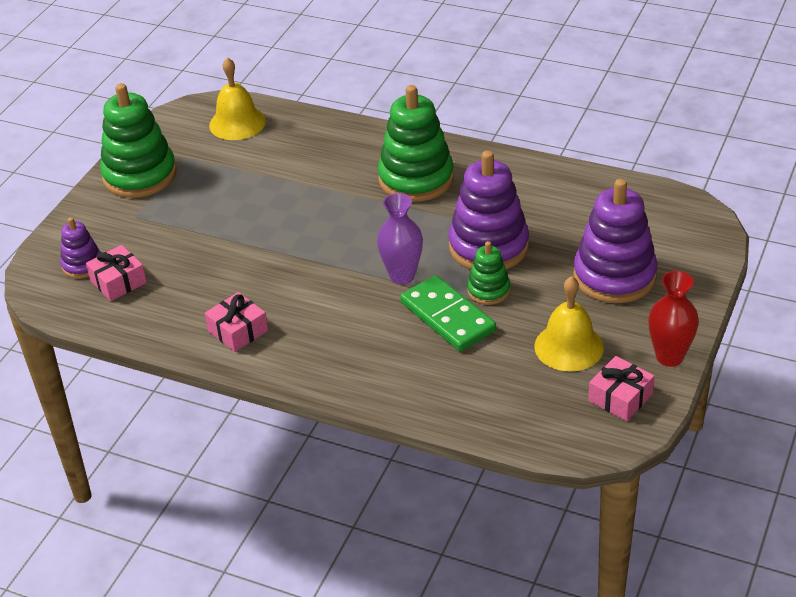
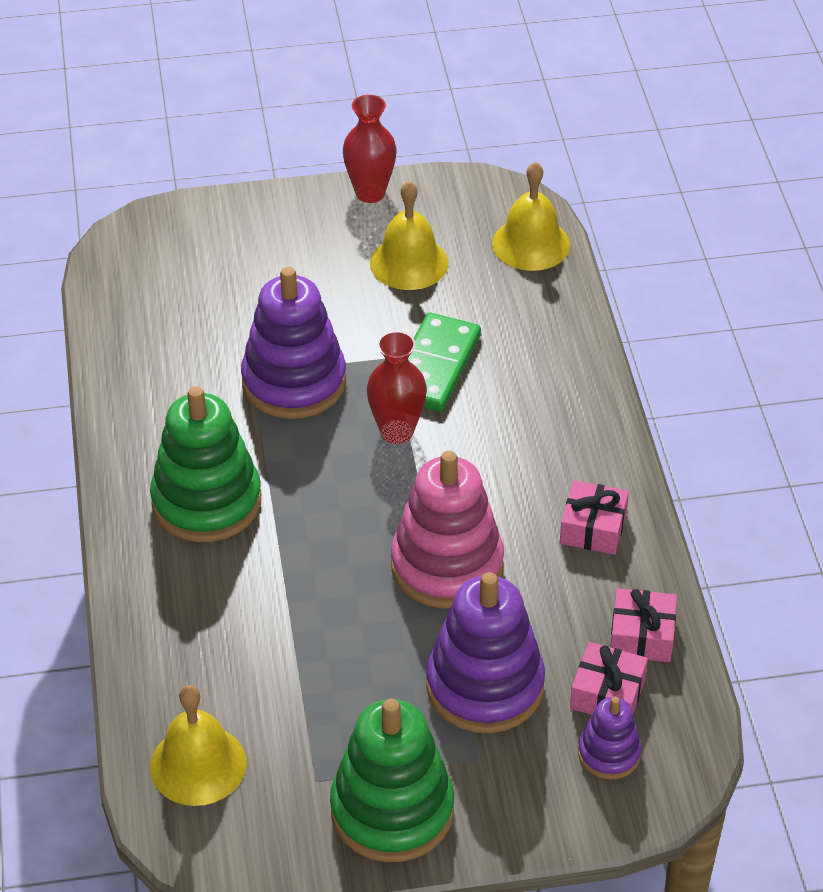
camera: 125 degrees left, 5 degrees up
(273, 255) = (447, 565): none -> pink stacking toy
(402, 276) = (397, 432): purple vase -> red vase
(488, 290) = (368, 352): green stacking toy -> none
(539, 425) = (531, 244): none -> yellow bell
(614, 276) = (275, 268): purple stacking toy -> purple stacking toy (485, 686)
(620, 397) = (451, 206): pink gift -> pink gift (642, 636)

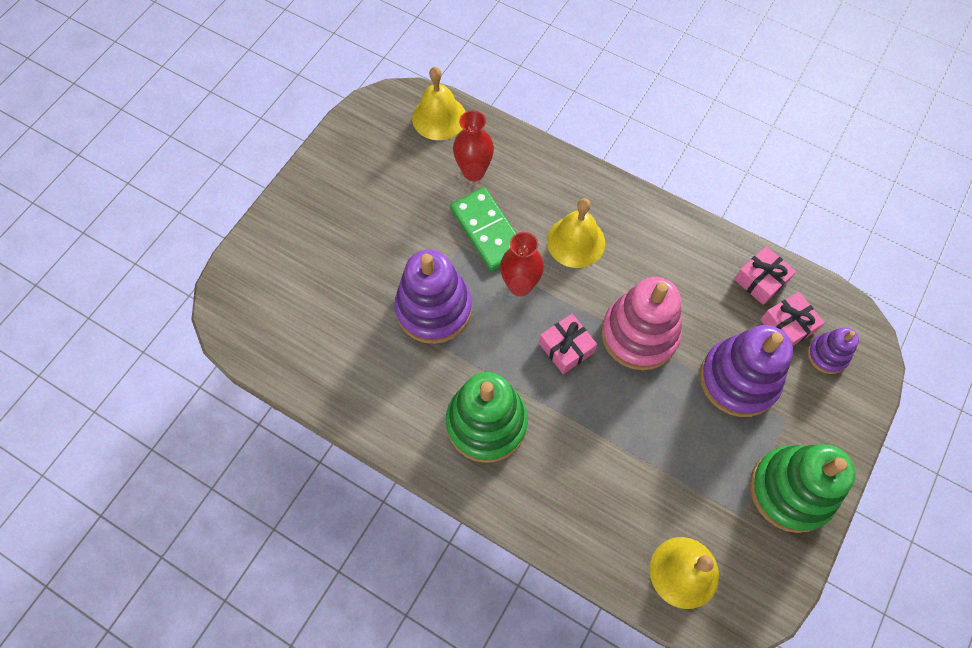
camera: 50 degrees left, 20 degrees up
(370, 193) = (321, 161): red vase -> red vase (473, 172)
(409, 263) = (396, 183): yellow bell -> yellow bell (576, 241)
(593, 528) = (670, 246): pink gift -> pink gift (566, 348)

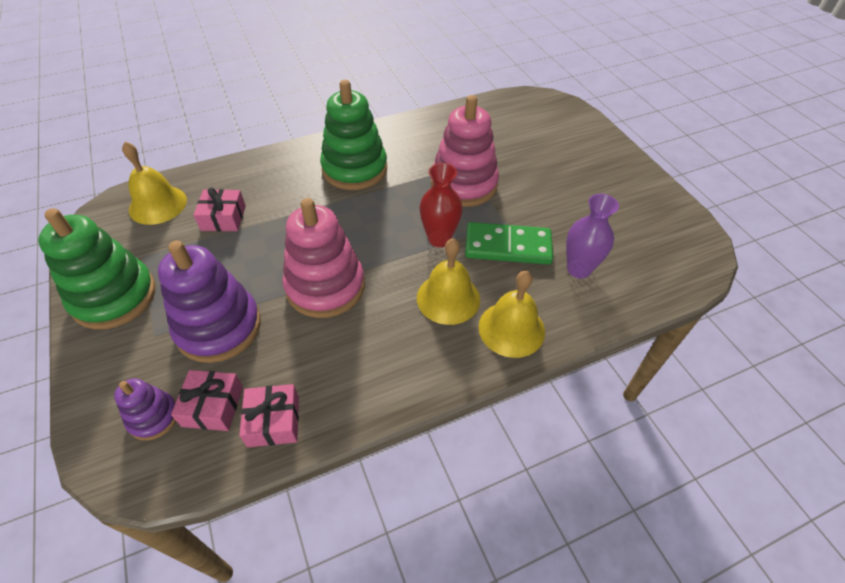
camera: 125 degrees right, 15 degrees down
(434, 309) = (464, 184): purple stacking toy -> pink stacking toy
(439, 117) = (662, 277): yellow bell -> yellow bell (511, 329)
(473, 172) = (578, 269): red vase -> purple vase
(566, 348) = (362, 236): pink gift -> pink gift (223, 218)

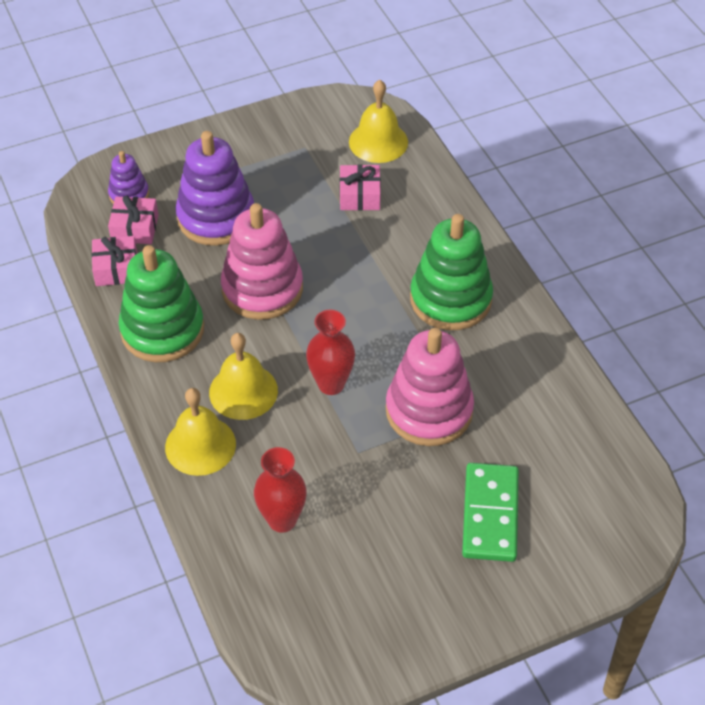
camera: 90 degrees right, 0 degrees up
(114, 297) = (254, 141): green stacking toy -> green stacking toy (162, 330)
(508, 246) = (319, 451): green domino -> green domino (490, 514)
(578, 269) = (282, 520): purple vase -> red vase

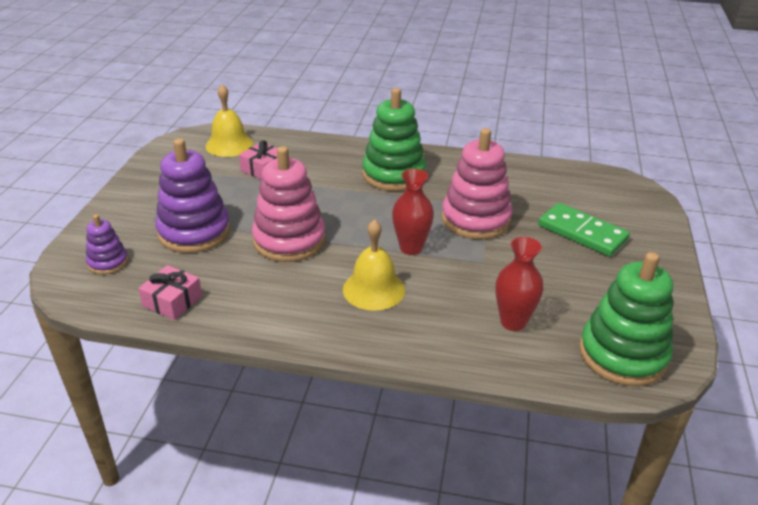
camera: 55 degrees left, 15 degrees down
(135, 228) = (146, 274): pink gift -> none
(162, 330) = (266, 304): green stacking toy -> green stacking toy (622, 355)
(200, 445) = (403, 333): yellow bell -> none

